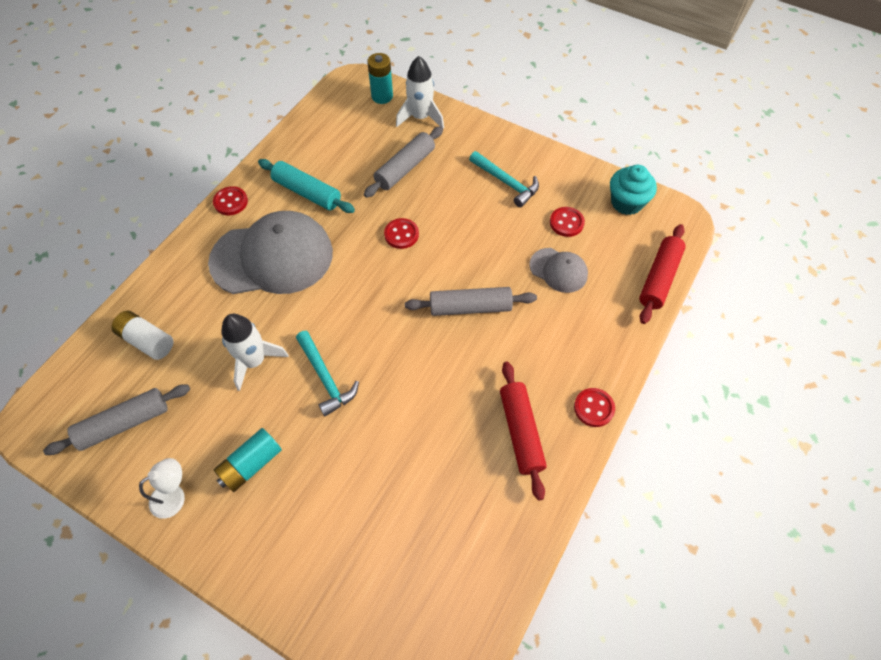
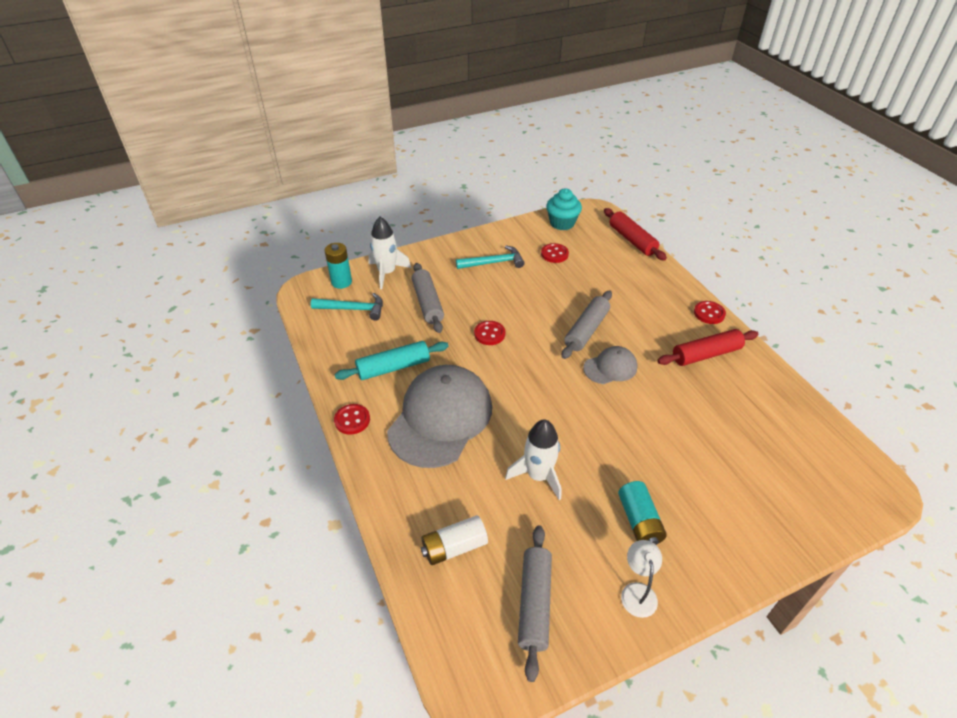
camera: 55 degrees left, 15 degrees down
(325, 378) = (589, 437): turquoise hammer -> turquoise hammer (353, 309)
(520, 432) = (706, 354): red rolling pin -> red rolling pin turned 45 degrees counterclockwise
(558, 270) = (590, 276): grey cap -> grey cap (610, 367)

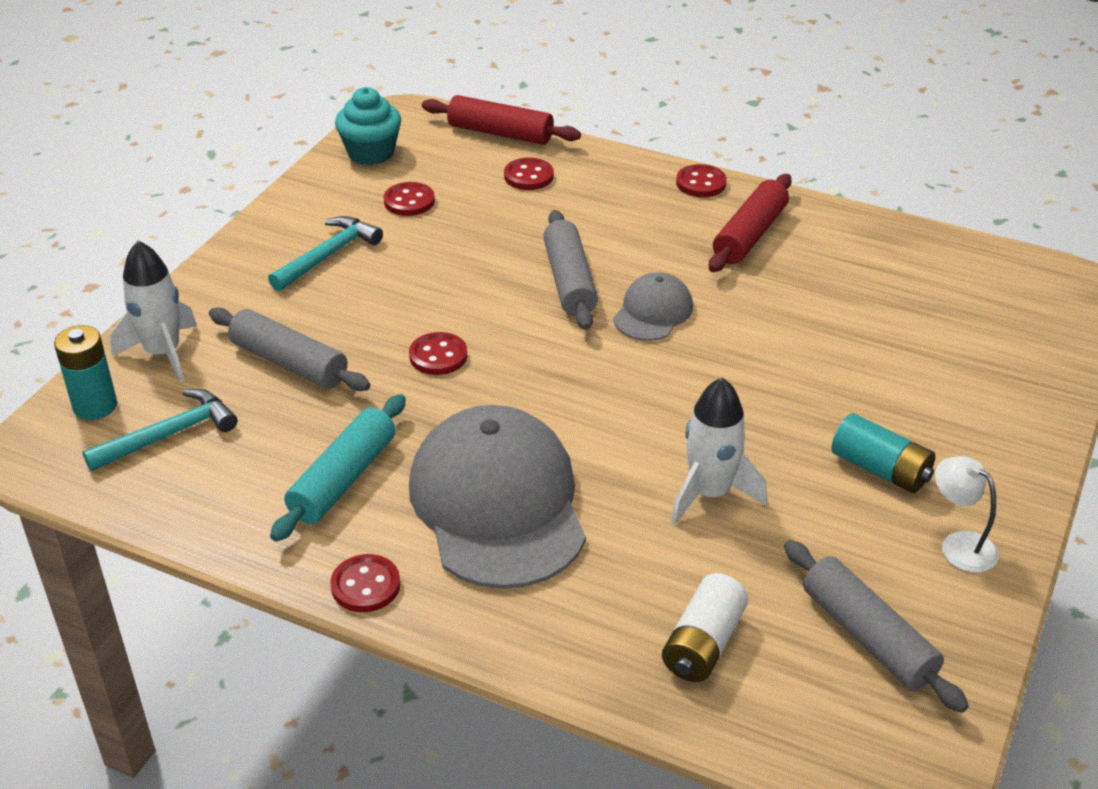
camera: 40 degrees left, 5 degrees down
(623, 268) = (528, 176): none -> red button

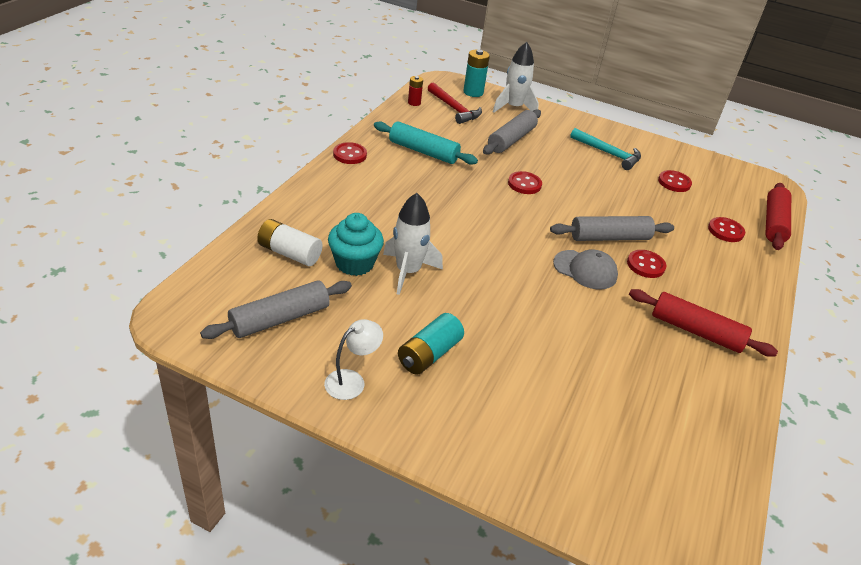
camera: 85 degrees right, 0 degrees up
(141, 495) = (414, 103): none -> red battery
(169, 434) = (454, 109): turquoise hammer -> red hammer
(371, 153) = (721, 171): turquoise cupcake -> turquoise cupcake (354, 263)
(498, 504) = (403, 195): grey cap -> none
(701, 183) = (757, 314): red button -> red button (645, 265)

